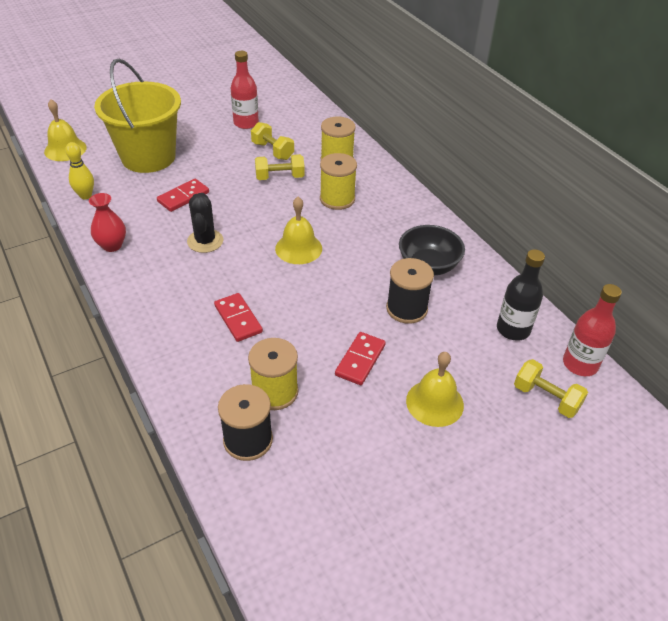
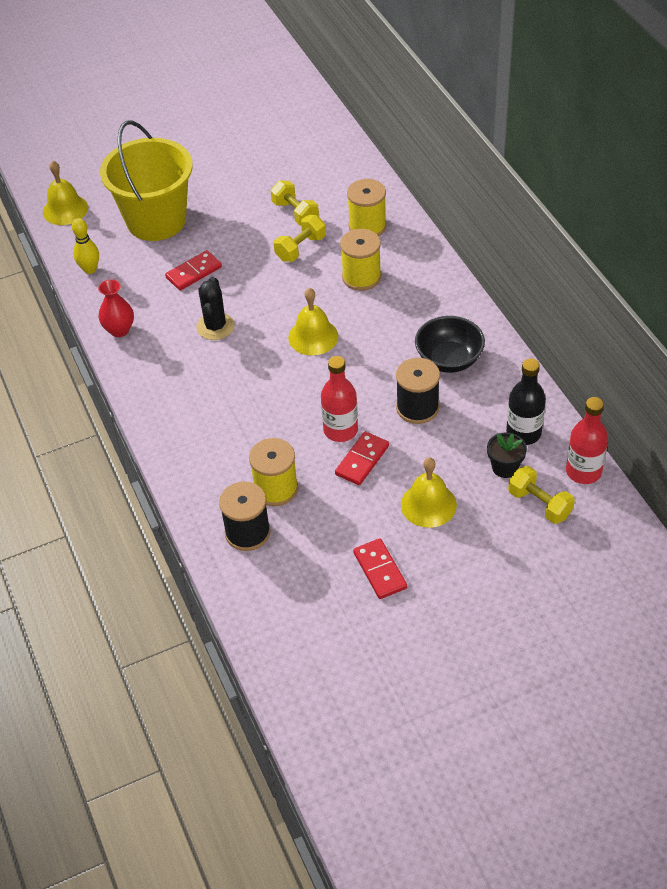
camera: 10 degrees right, 5 degrees up
(238, 319) = (245, 414): red domino -> red domino (380, 570)
(246, 123) = (267, 174): red bottle -> red bottle (340, 430)
(280, 177) = (300, 248): yellow dumbbell -> yellow dumbbell turned 45 degrees counterclockwise
(503, 363) = (505, 467): none -> black flower pot

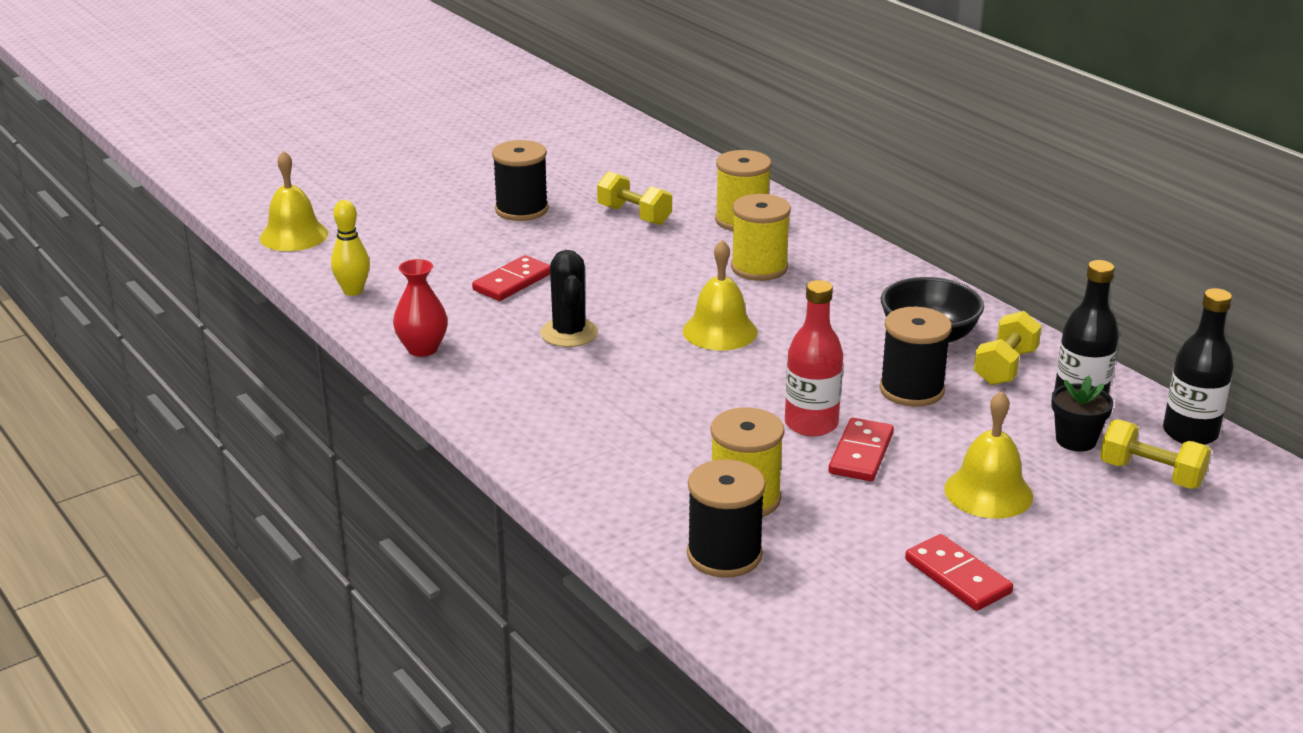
camera: 15 degrees left, 20 degrees down
(156, 220) = (435, 236): yellow bucket -> none
(221, 199) = (521, 209): none -> black spool
(300, 248) = (658, 247): yellow dumbbell -> yellow dumbbell (1005, 367)
(583, 471) = (1190, 433): red bottle -> black bottle

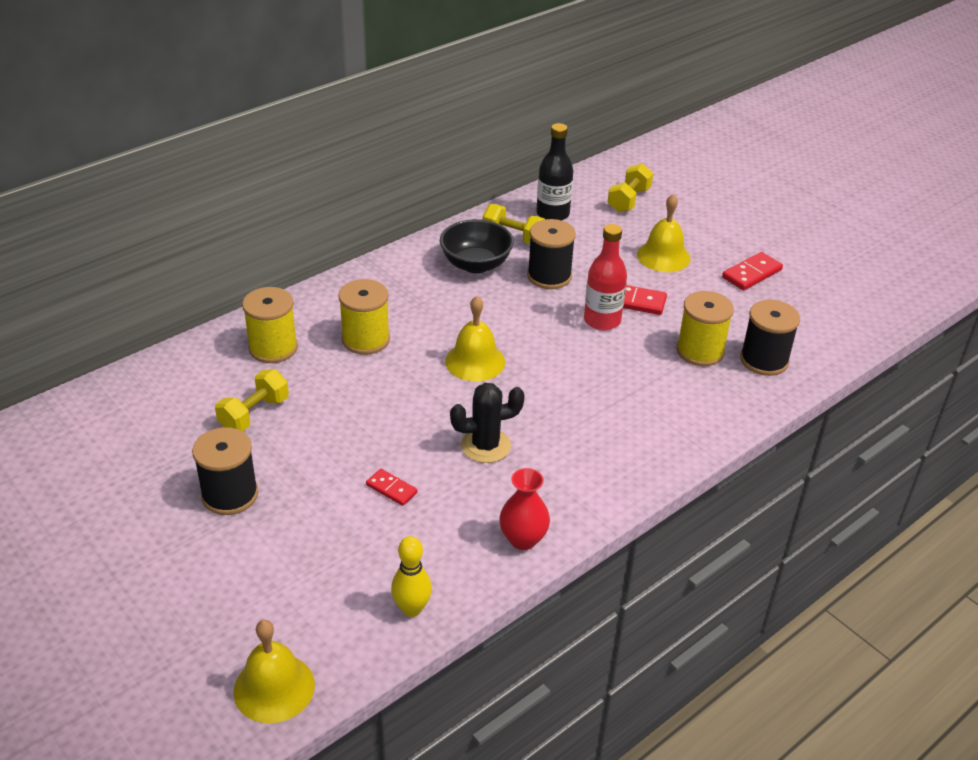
camera: 95 degrees left, 10 degrees up
(512, 282) = (391, 489): red domino -> red domino, size x0.65
(1076, 440) = (598, 220): black flower pot -> none
(1190, 433) = (581, 182): black bottle -> none

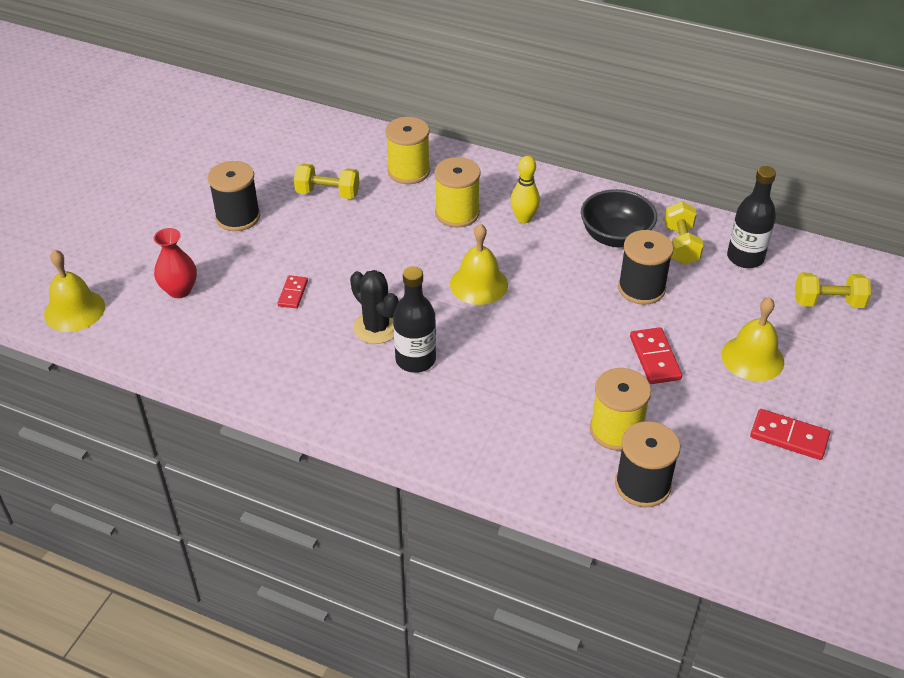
camera: 65 degrees right, 5 degrees up
(412, 609) = (176, 350): yellow bowling pin -> yellow bowling pin (524, 218)
(523, 539) = (281, 387): red vase -> red vase (179, 290)
(546, 434) = (415, 360): none -> black bottle
(602, 320) = (604, 345): red bottle -> none

